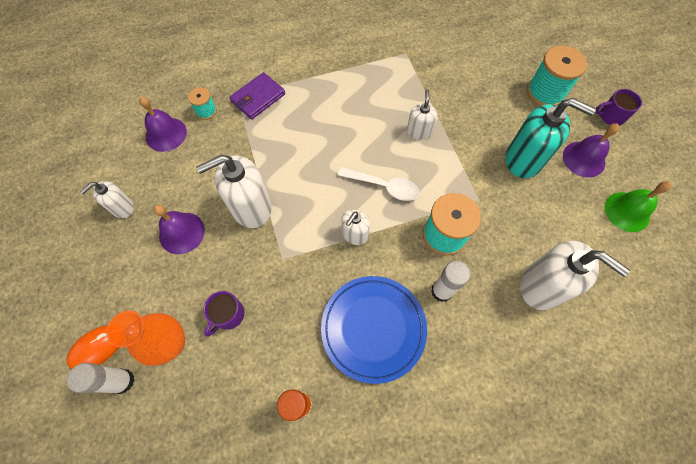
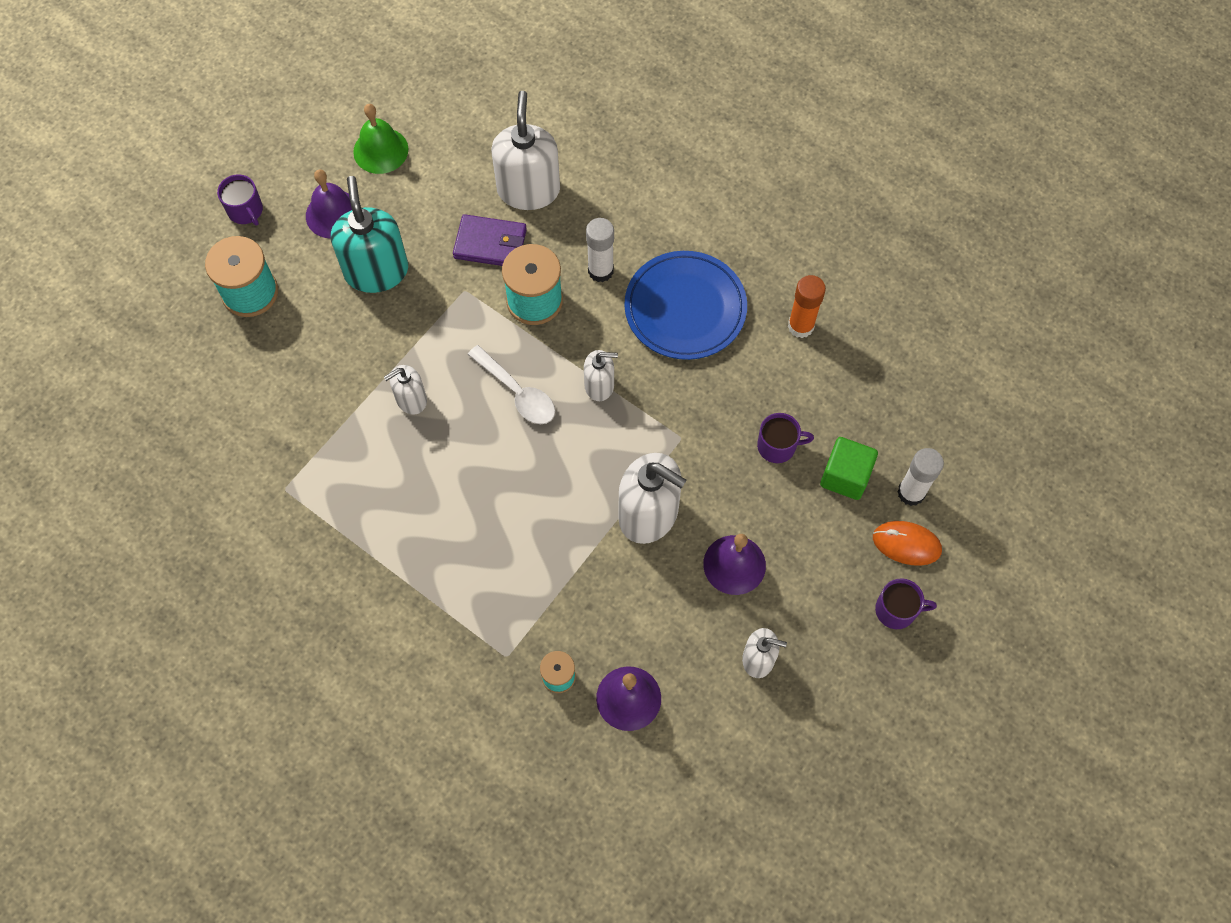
camera: 125 degrees left, 0 degrees up
(69, 306) = (896, 610): none -> purple mug
(172, 344) = (845, 476): orange vase -> green cube
(258, 98) = (490, 626): purple wallet -> purple wallet (490, 243)
(383, 186) = (517, 392): white spoon -> white spoon turned 150 degrees clockwise

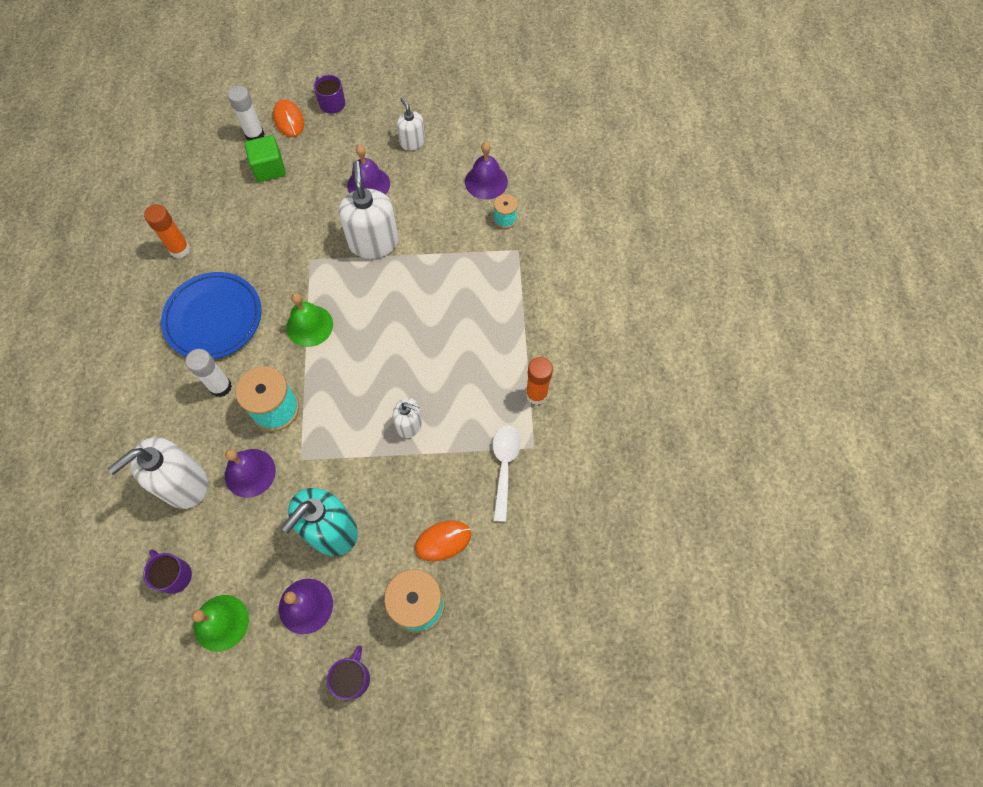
camera: 130 degrees left, 0 degrees up
(280, 349) = (443, 541): none -> orange mouse
(330, 535) = (536, 394): none -> orange glue stick
(490, 243) = (250, 473): purple wallet -> purple bell
(517, 392) = (352, 367): white spoon -> white spoon (504, 466)
(599, 385) = (309, 325): white soap dispenser -> green bell
(778, 446) = (276, 210): purple mug -> purple mug (174, 575)

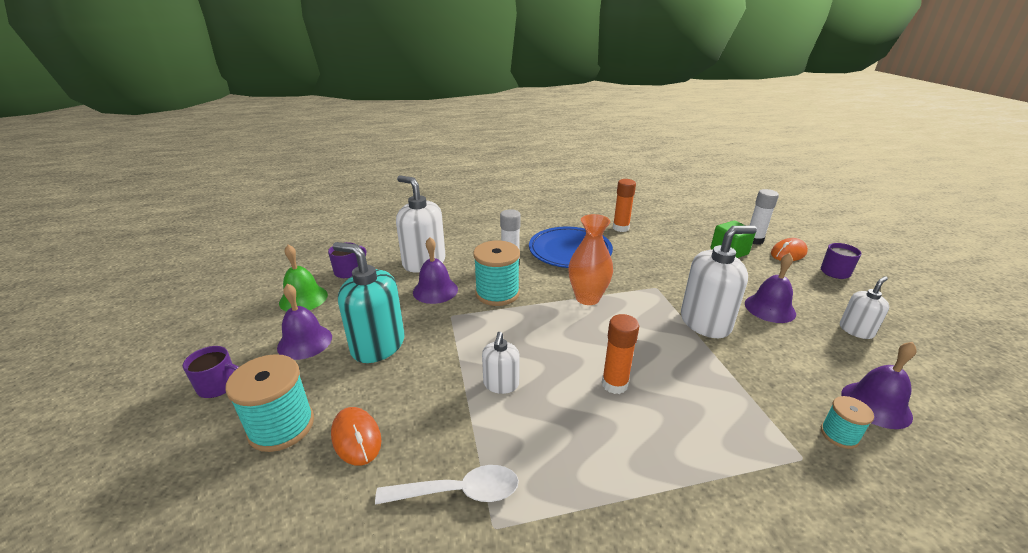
camera: 80 degrees right, 35 degrees down
(309, 325) = (587, 298): green bell -> orange vase
(536, 394) = (581, 519): orange glue stick -> orange glue stick (614, 384)

